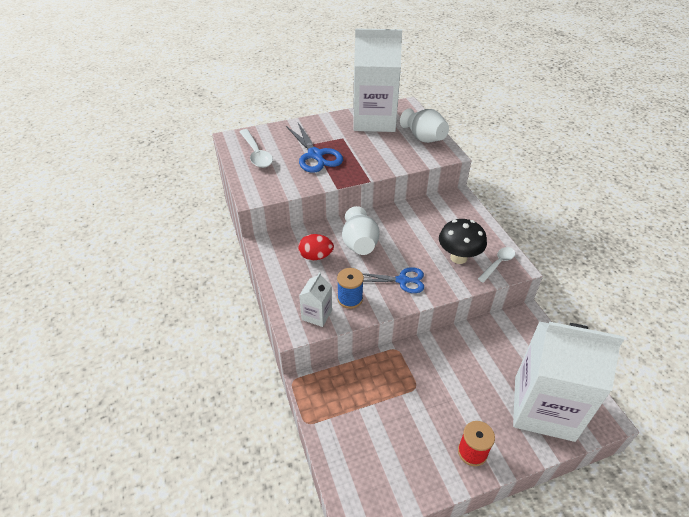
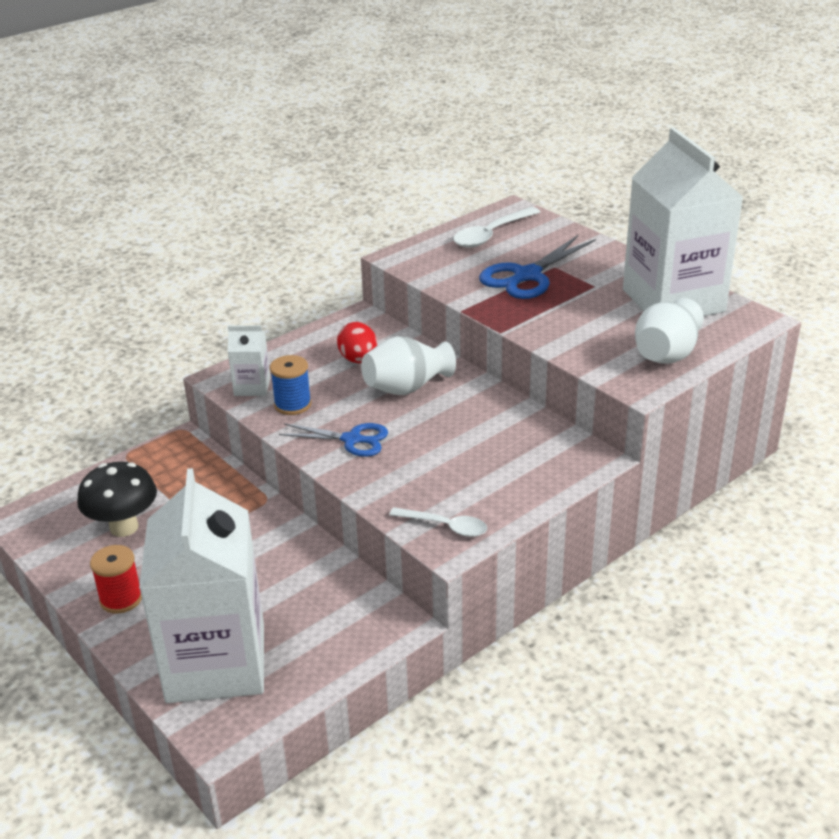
camera: 70 degrees right, 10 degrees down
(402, 280) = (352, 439): blue scissors -> blue scissors turned 60 degrees counterclockwise
(458, 257) = (434, 483): black mushroom -> black mushroom (124, 527)

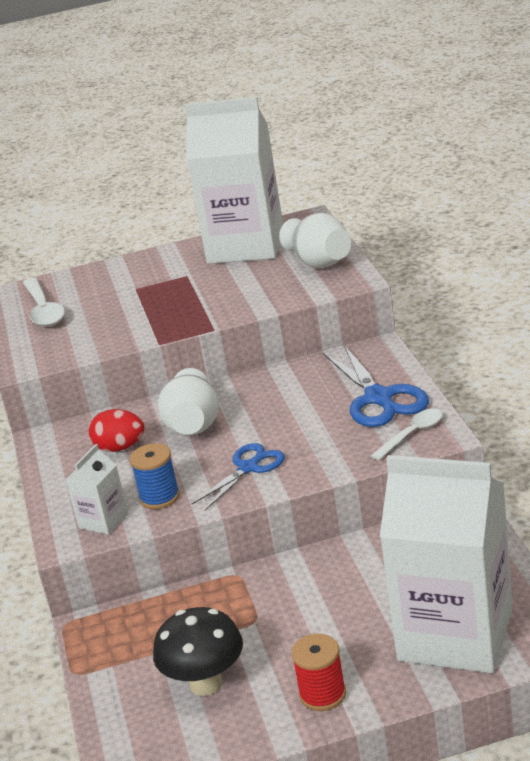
camera: 60 degrees left, 5 degrees down
(527, 275) = (136, 303): blue scissors -> blue scissors (379, 398)

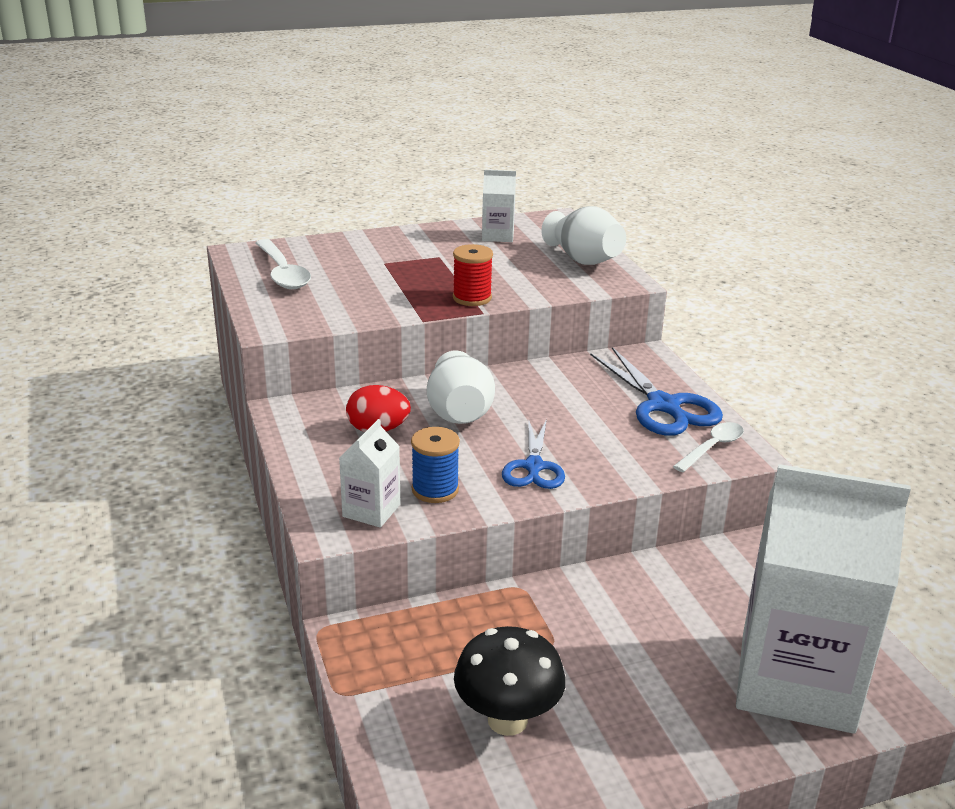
camera: 10 degrees left, 0 degrees up
(246, 246) = (498, 236): white carton -> white carton, size x0.42
(248, 468) = (534, 466): blue scissors -> blue scissors turned 150 degrees clockwise
(322, 694) = (655, 745): red spool -> red spool (472, 298)

